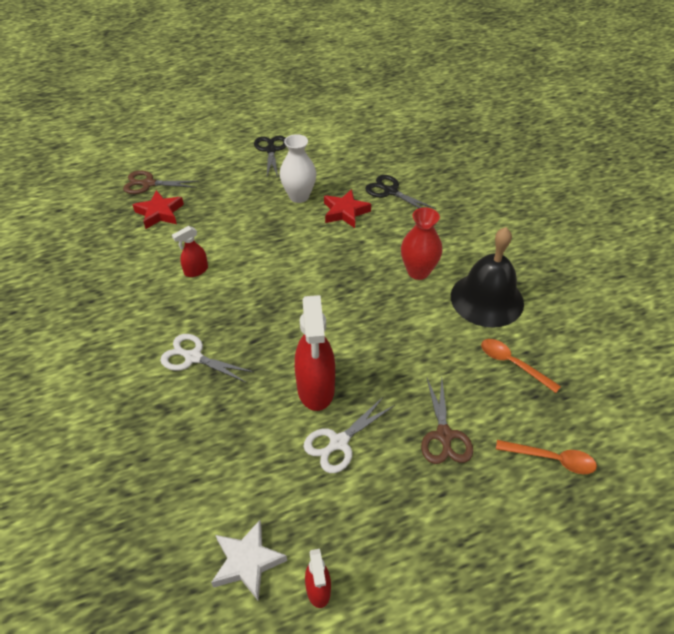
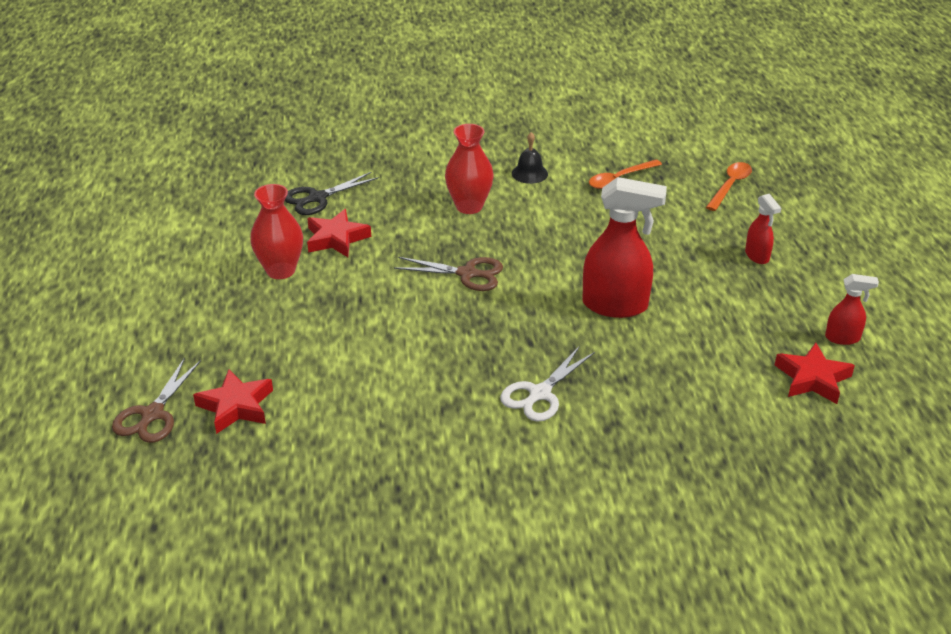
camera: 75 degrees left, 10 degrees down
(196, 271) = (384, 379): red spray bottle -> red spray bottle (757, 256)
(247, 562) = (812, 379): white star -> red star
(271, 150) = (156, 281): black scissors -> none
(299, 196) = (280, 270): white vase -> red vase
(339, 442) = (687, 301): white scissors -> none
(444, 435) = (693, 236): brown scissors -> brown scissors (467, 274)
(487, 299) = (529, 173): black bell -> black bell, size x0.45

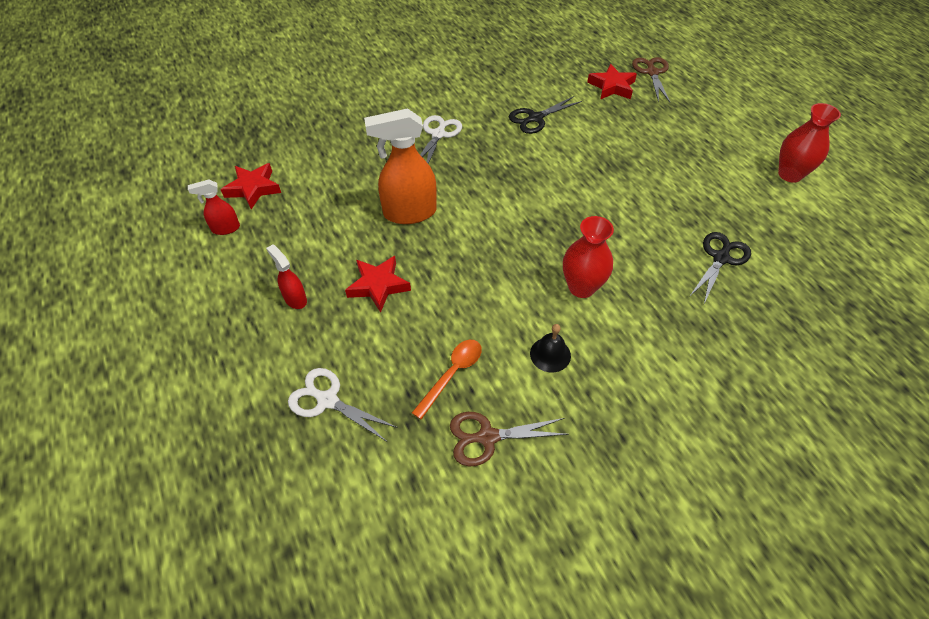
camera: 160 degrees right, 15 degrees up
(280, 270) = (677, 178): red vase -> red vase (790, 174)
(336, 238) = (664, 218): red star -> red star (378, 286)
(388, 384) = (535, 118): none -> black scissors
(467, 274) = (537, 212): brown scissors -> brown scissors (487, 437)
(615, 305) = (409, 213): red spray bottle -> orange spray bottle
(730, 186) = (327, 400): orange spoon -> white scissors

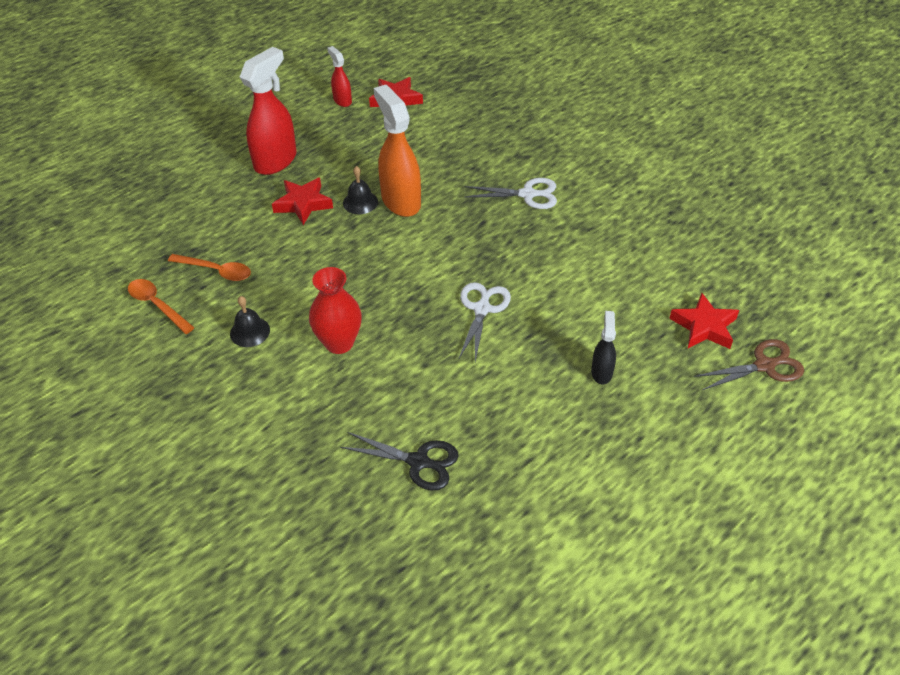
camera: 75 degrees right, 5 degrees down
(295, 299) = (276, 161): red spray bottle -> red spray bottle, size x1.95
(327, 400) = (179, 206): white scissors -> white scissors (482, 309)
(397, 241) = (360, 202): none -> black bell
(487, 437) = (157, 305): brown scissors -> orange spoon
(535, 118) = (597, 265): black scissors -> none
(645, 142) = (601, 372): none -> black spray bottle
(790, 174) = (609, 537): red vase -> none

